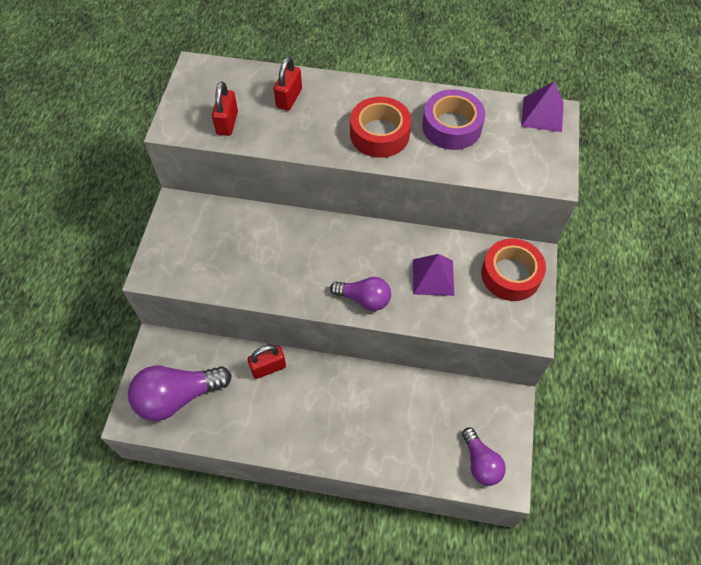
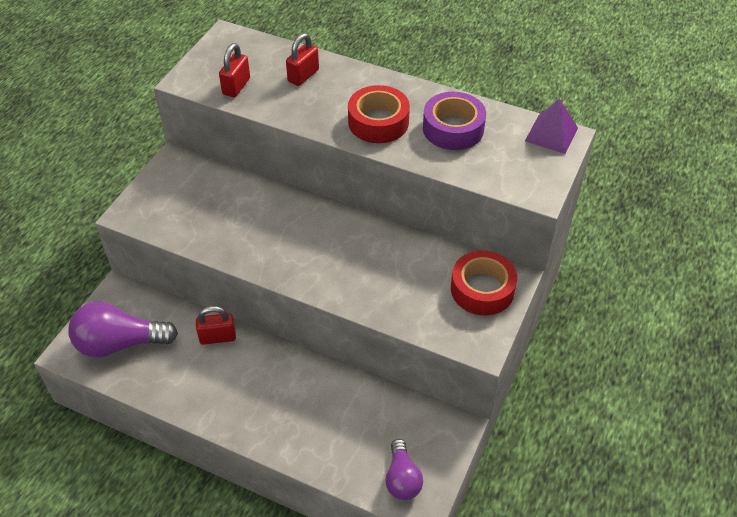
camera: 15 degrees right, 10 degrees down
(364, 299) = (323, 280): purple light bulb -> none
(433, 277) = (400, 274): purple pyramid -> none

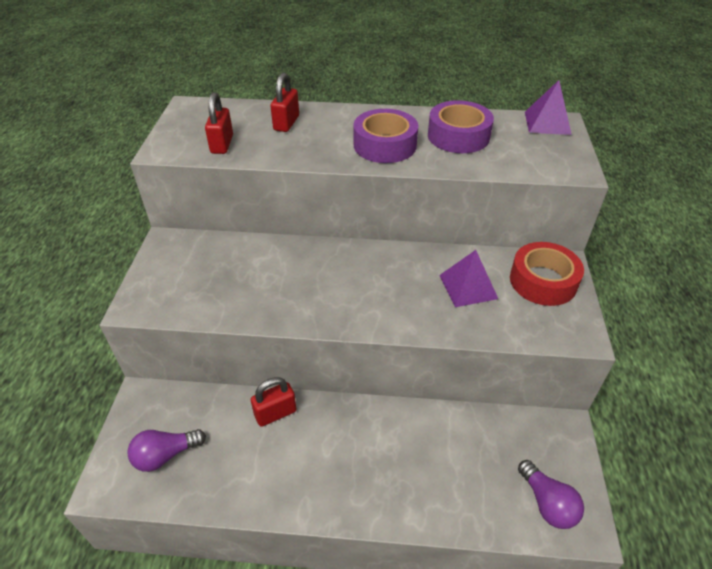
camera: 20 degrees left, 5 degrees down
(119, 343) = (165, 455): purple light bulb -> purple light bulb, size x0.60
(378, 122) = (385, 145): red tape -> purple tape
(410, 275) = (468, 287): none -> purple pyramid

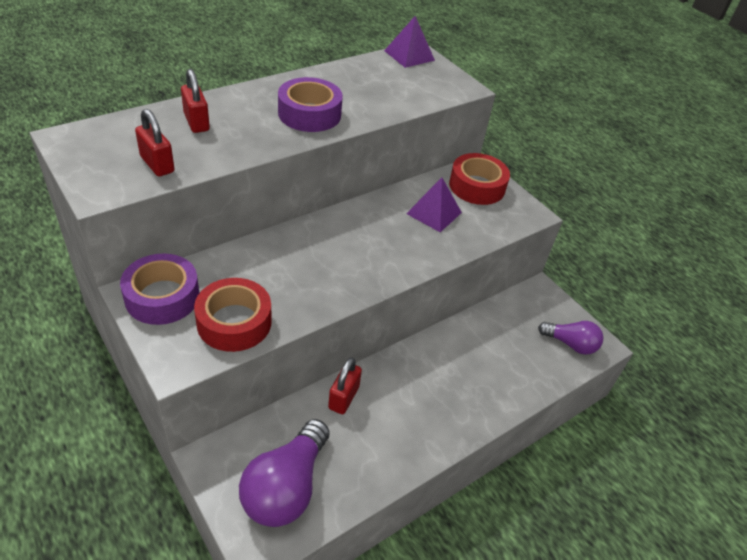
camera: 45 degrees left, 0 degrees up
(165, 455) = (286, 487): purple light bulb -> purple light bulb, size x1.65
(204, 296) = (234, 322): none -> red tape
(458, 136) = (358, 87): purple tape -> purple tape (162, 297)

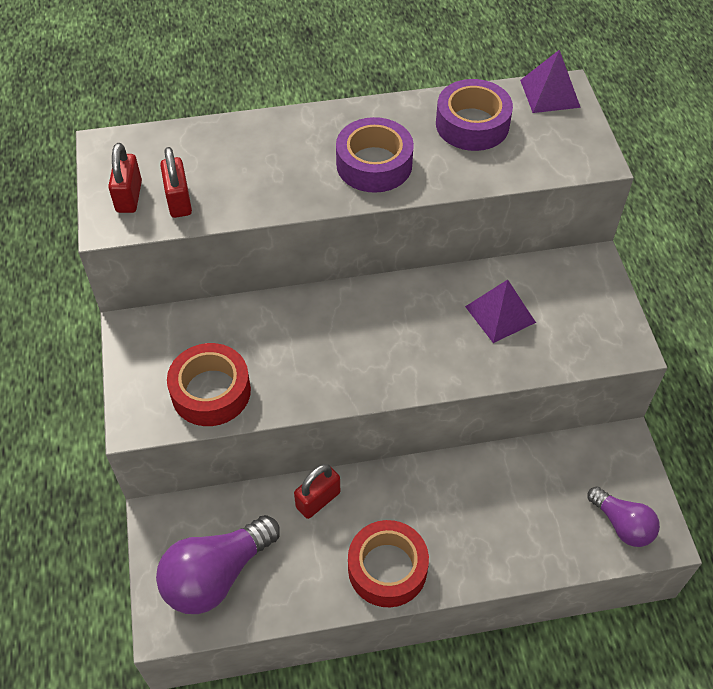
camera: 30 degrees right, 10 degrees up
(162, 297) = (155, 341): purple tape -> purple tape (472, 124)
(196, 122) = (243, 152): red padlock -> red padlock (129, 197)
(477, 186) = (577, 290): red tape -> red tape (387, 568)

